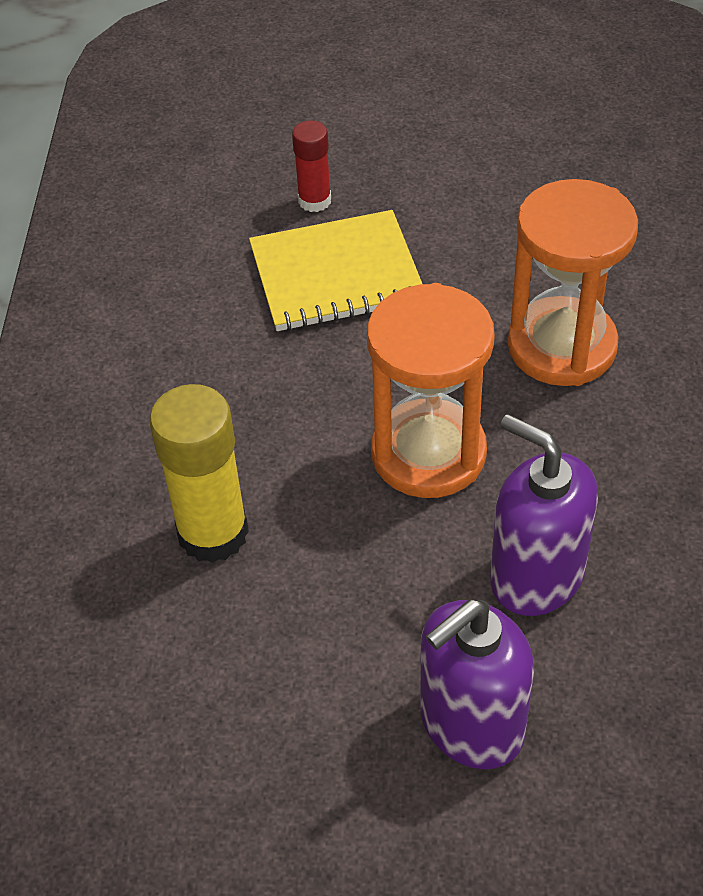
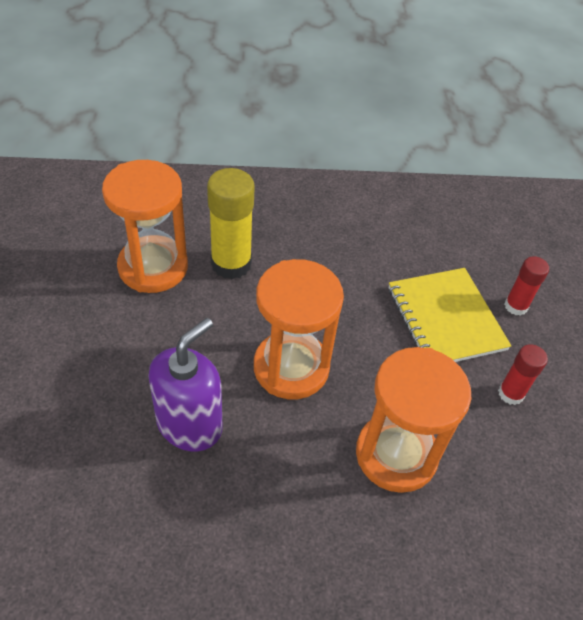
camera: 80 degrees right, 0 degrees up
(214, 650) = (153, 267): none -> orange hourglass
(461, 227) = (510, 393): none -> red glue stick
(471, 724) = (87, 383): purple soap dispenser -> none

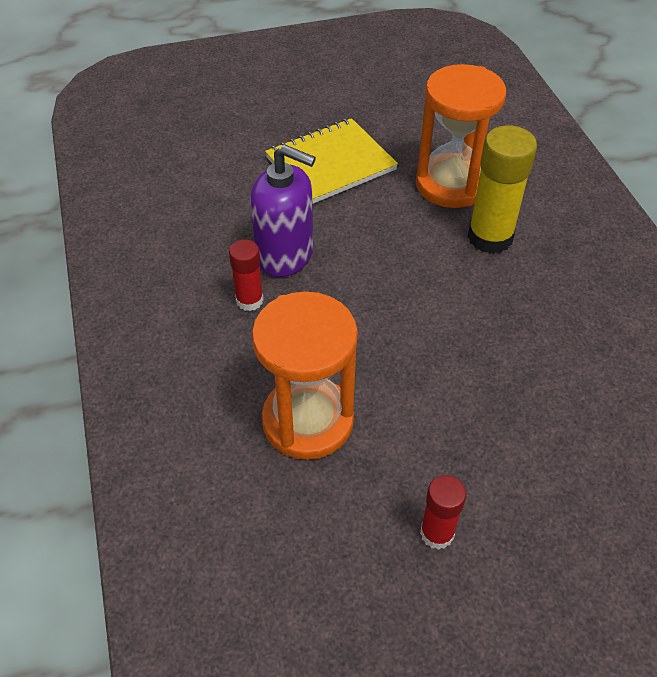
camera: 80 degrees right, 0 degrees up
(291, 367) = (379, 313): orange hourglass -> none
(445, 318) = (522, 448): yellow notebook -> yellow notebook (330, 164)
(515, 306) = (591, 532): red glue stick -> red glue stick (249, 300)

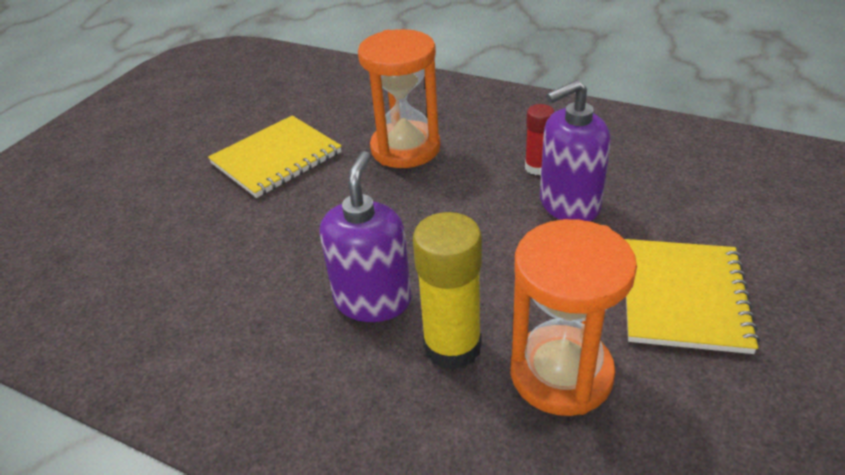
camera: 135 degrees right, 10 degrees down
(437, 533) = (276, 158): red glue stick -> yellow notebook
(505, 301) = (373, 300): none -> purple soap dispenser

